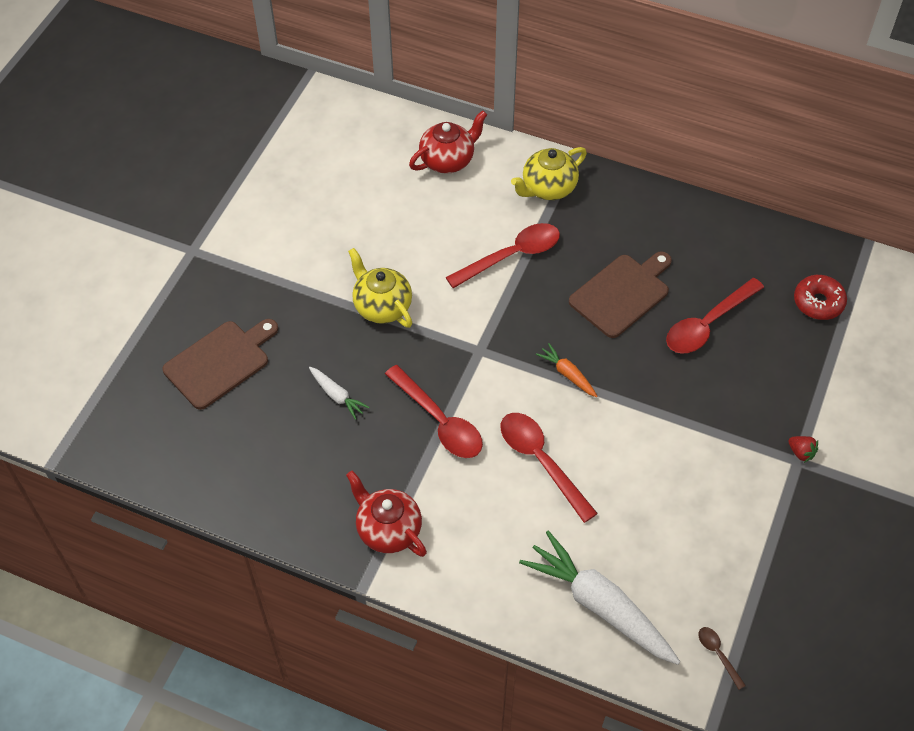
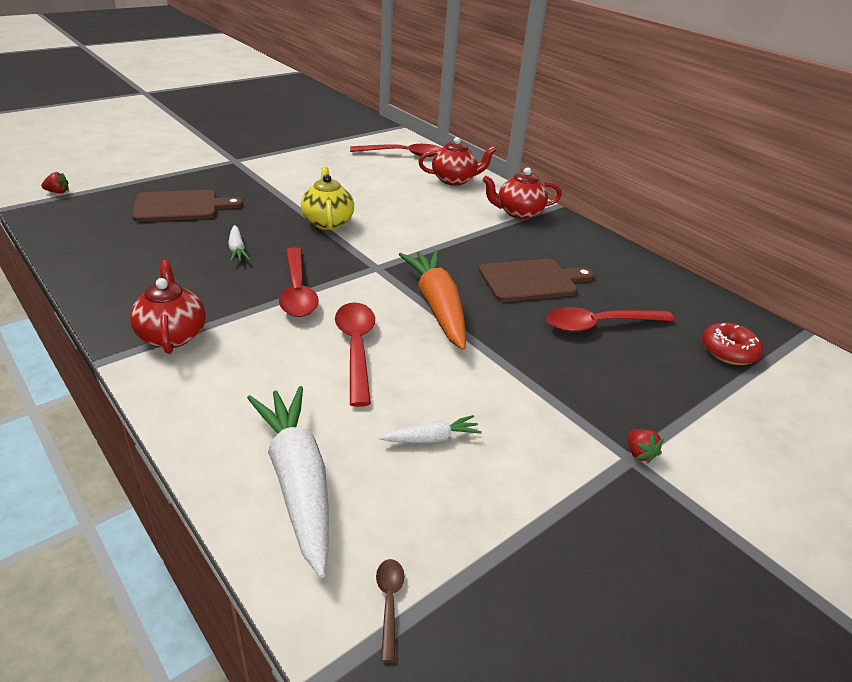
camera: 25 degrees right, 20 degrees down
(73, 409) = (58, 192): none -> red strawberry
(511, 256) = (456, 232): red spoon -> red spoon (403, 154)
(548, 188) = (518, 213): yellow teapot -> red teapot
(567, 374) = (437, 306): orange carrot -> orange carrot, size x2.15
(659, 519) = (431, 438): none -> white carrot

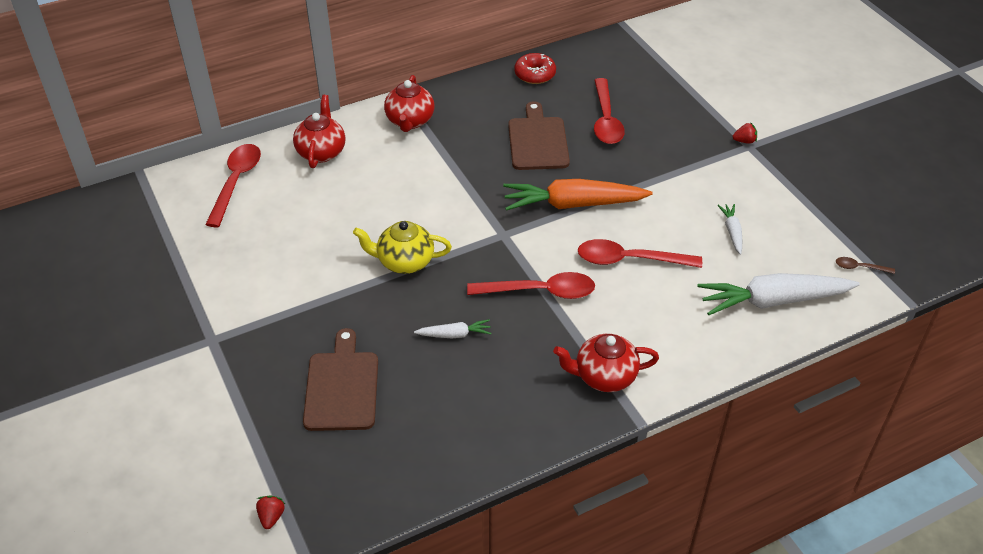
camera: 75 degrees left, 10 degrees up
(728, 351) = (642, 67): red donut -> red donut (535, 74)

